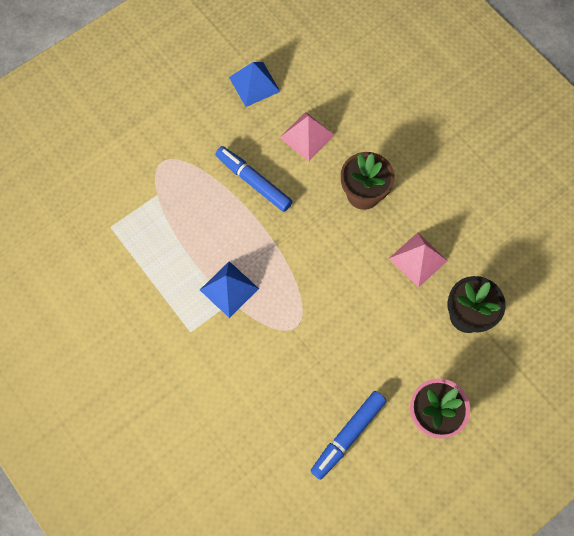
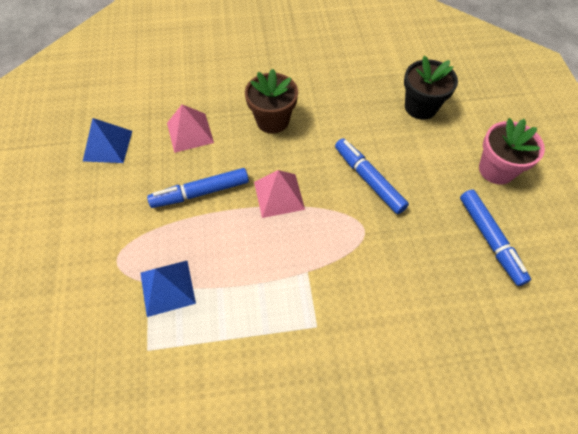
camera: 60 degrees left, 10 degrees down
(229, 289) = (293, 267): blue pyramid -> blue pyramid (167, 287)
(349, 307) = (368, 179): none -> blue marker
(418, 259) = (354, 114): pink pyramid -> pink pyramid (279, 195)

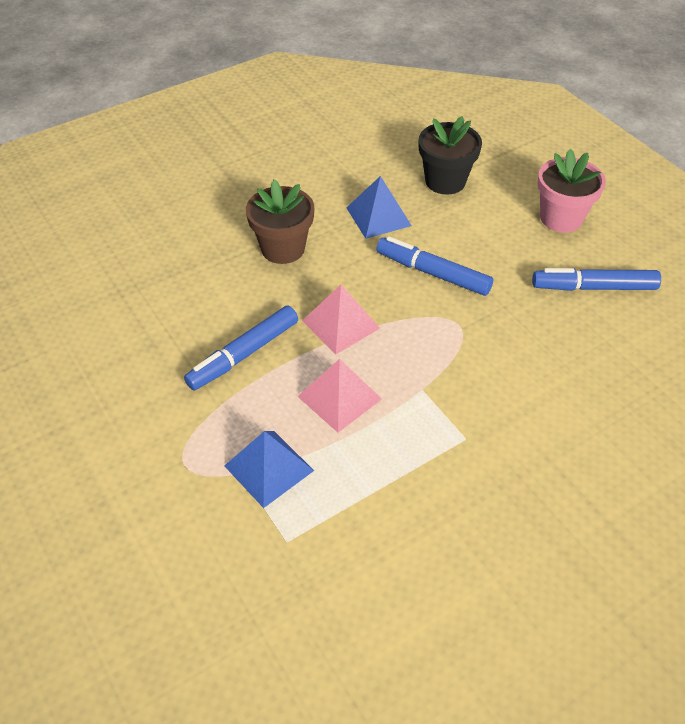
camera: 25 degrees left, 10 degrees down
(108, 145) = (86, 345): blue pyramid -> blue pyramid (378, 216)
(190, 132) = (187, 294): pink pyramid -> pink pyramid (339, 397)
(490, 240) = (593, 287): blue marker -> blue marker turned 135 degrees clockwise

